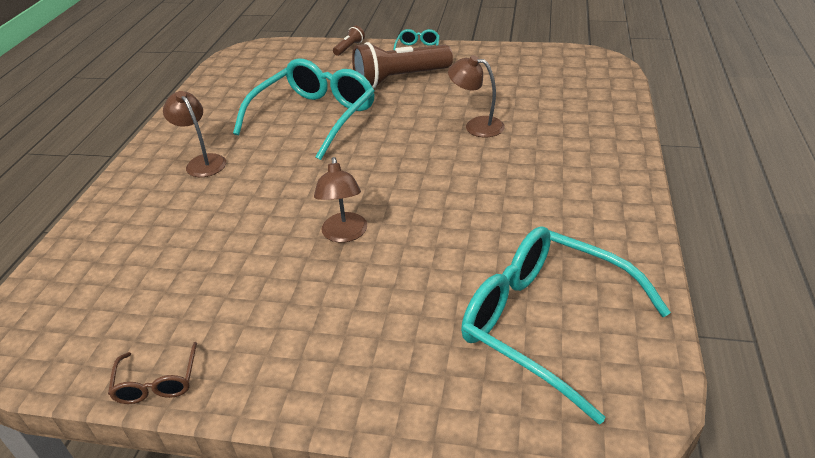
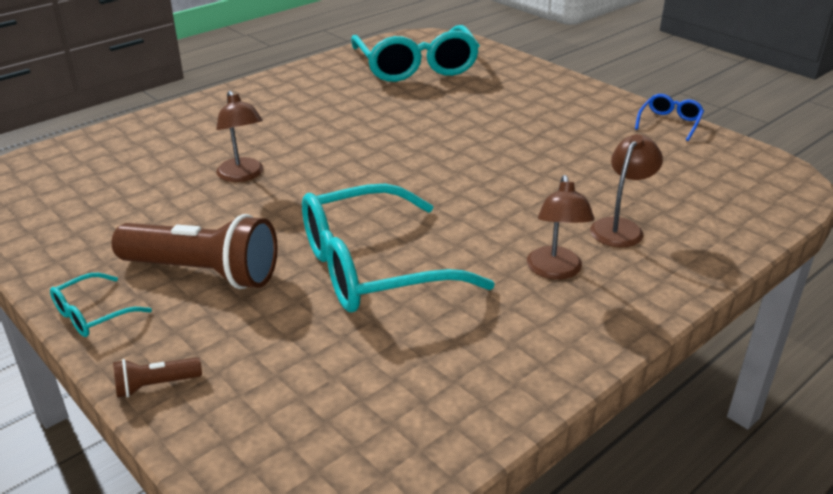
camera: 145 degrees left, 5 degrees down
(157, 383) = (669, 123): brown glasses -> blue glasses
(344, 234) = (476, 145): brown lamp -> brown lamp (620, 227)

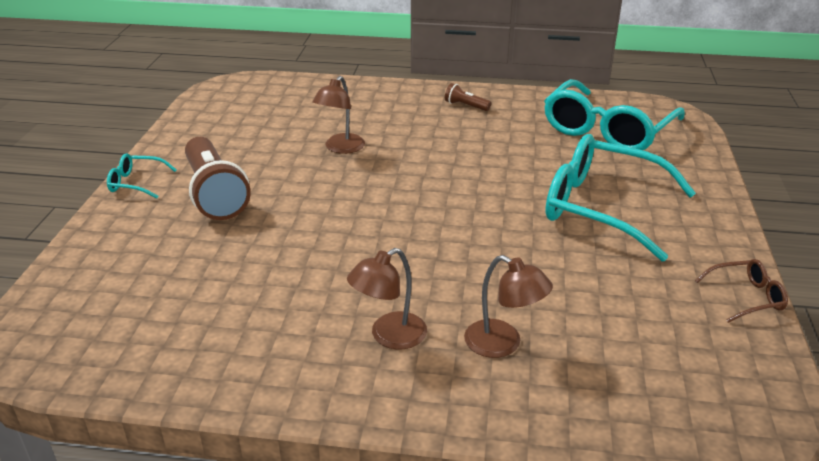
camera: 50 degrees right, 0 degrees up
(155, 385) = (91, 238): brown flashlight -> brown flashlight (465, 106)
(373, 268) = (293, 251): turquoise glasses -> turquoise glasses (602, 208)
(620, 227) = (503, 344): brown lamp -> brown lamp turned 45 degrees clockwise
(669, 123) = (746, 297): blue glasses -> brown glasses

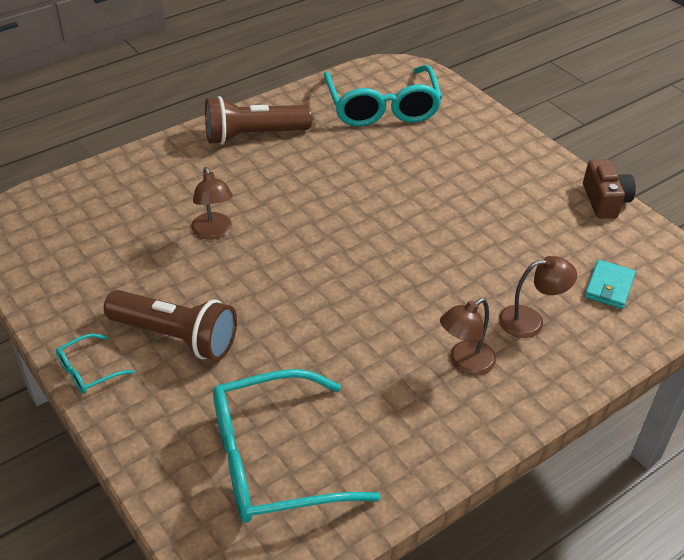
camera: 45 degrees left, 10 degrees up
(389, 336) = (465, 363): brown lamp -> brown lamp turned 45 degrees clockwise
(465, 106) = (253, 136): brown flashlight -> brown flashlight, size x2.28
(602, 208) = (459, 180): turquoise glasses -> turquoise glasses (273, 461)
(636, 367) = (609, 287): none -> turquoise wallet
(746, 297) = (605, 201): brown glasses -> brown camera

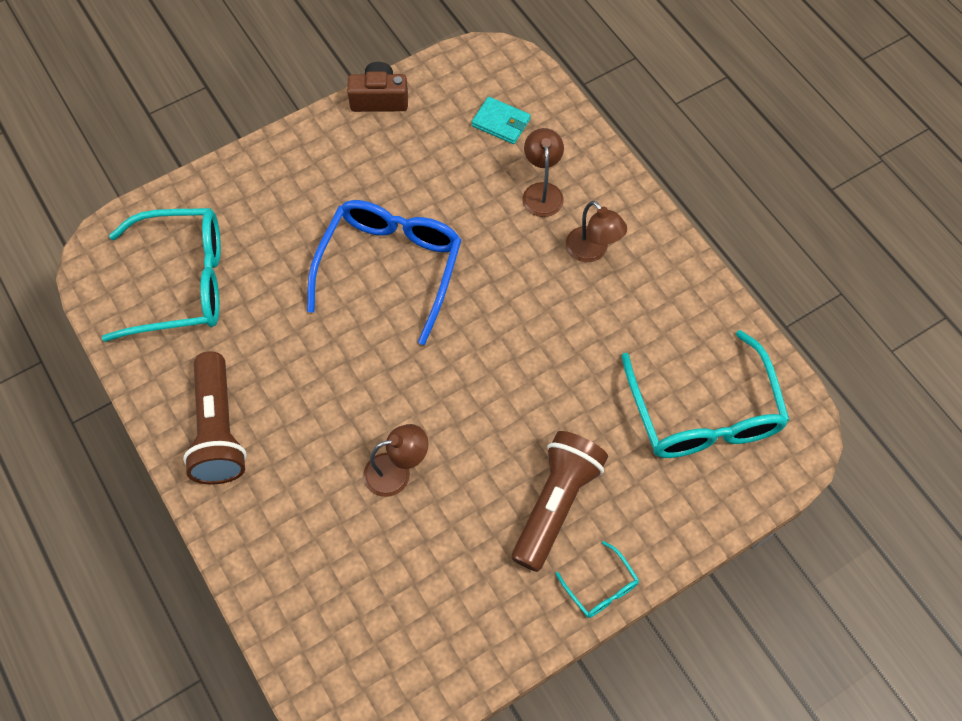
camera: 85 degrees left, 20 degrees up
(417, 218) = (390, 267): none -> blue glasses

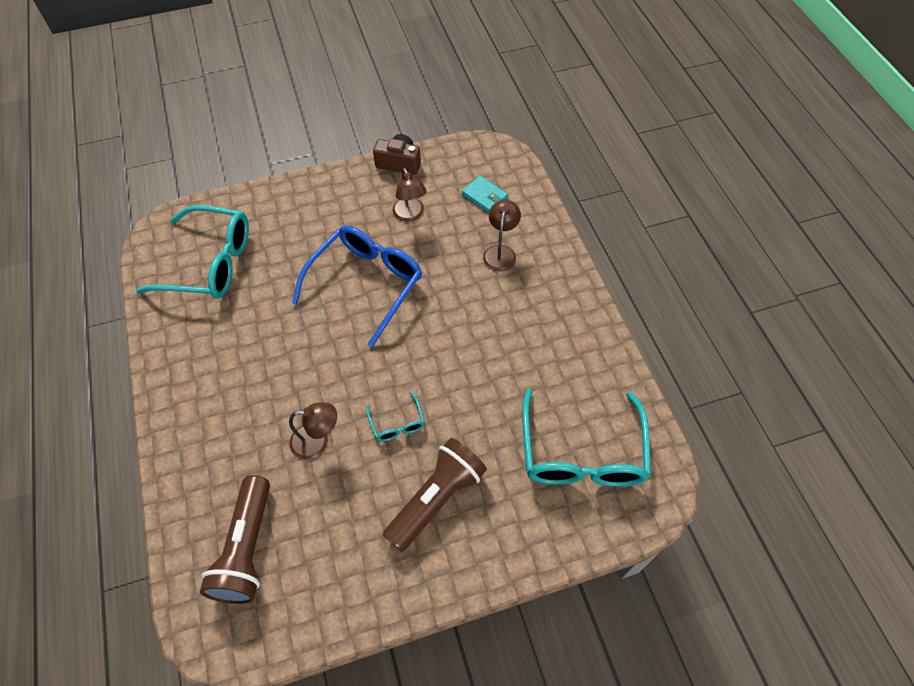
camera: 15 degrees right, 5 degrees down
(218, 430) = (194, 377): brown flashlight -> brown flashlight (247, 548)
(592, 251) = (526, 304): brown lamp -> brown lamp (410, 215)
(601, 587) = (452, 580): turquoise glasses -> turquoise glasses (397, 423)

